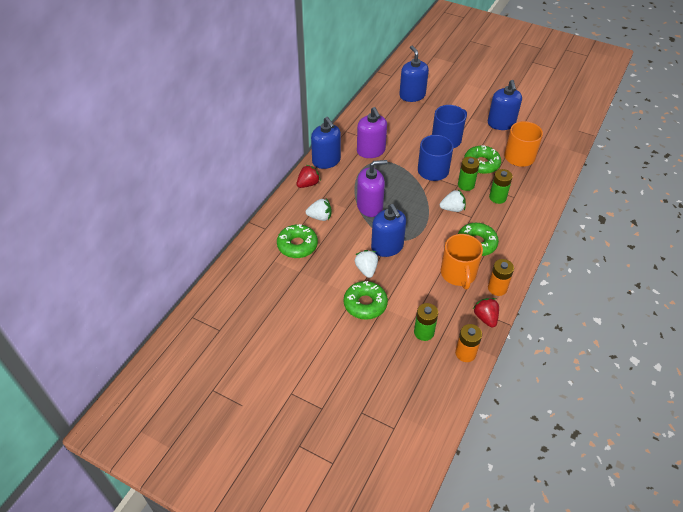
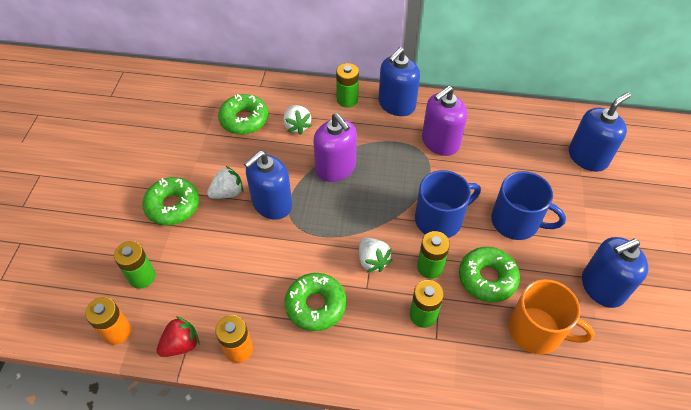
camera: 70 degrees right, 5 degrees up
(308, 184) = (347, 100): red strawberry -> green battery
(458, 274) = (251, 294): orange mug -> none

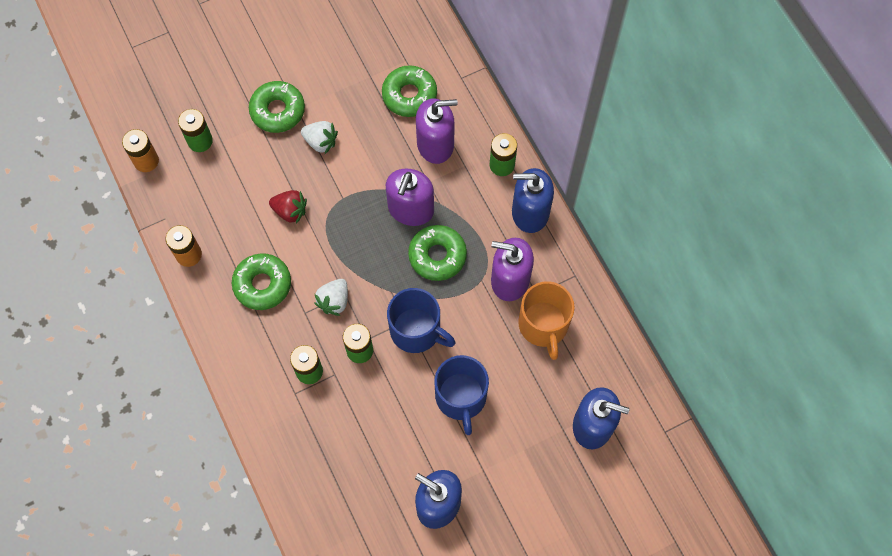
camera: 55 degrees right, 15 degrees up
(181, 344) = (166, 212): red strawberry -> red strawberry (290, 211)
(272, 204) = (334, 184): blue soap dispenser -> none
(297, 126) = (435, 144): white strawberry -> purple soap dispenser
(487, 278) = (381, 403): green donut -> green donut (437, 256)
(536, 330) = (355, 468): orange mug -> orange mug (543, 325)

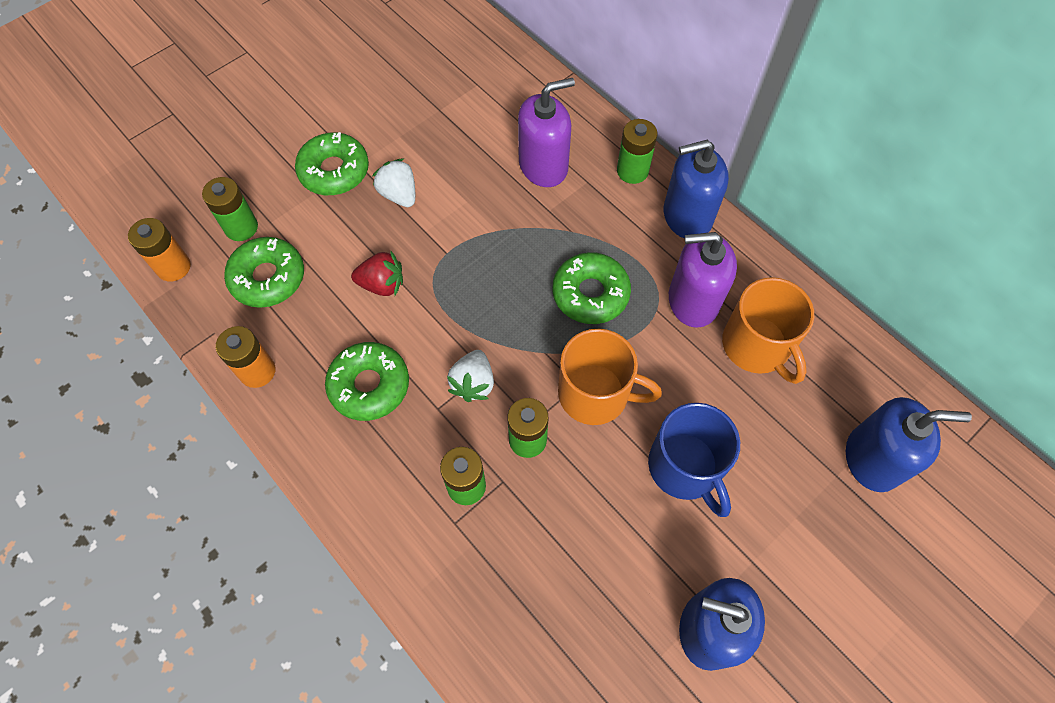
camera: 15 degrees left, 5 degrees down
(320, 142) = (399, 194): white strawberry -> white strawberry turned 135 degrees counterclockwise
(409, 95) = (493, 119): green donut -> green donut (268, 278)
(411, 209) = (538, 246): purple soap dispenser -> none
(416, 330) = (595, 394): blue mug -> orange mug

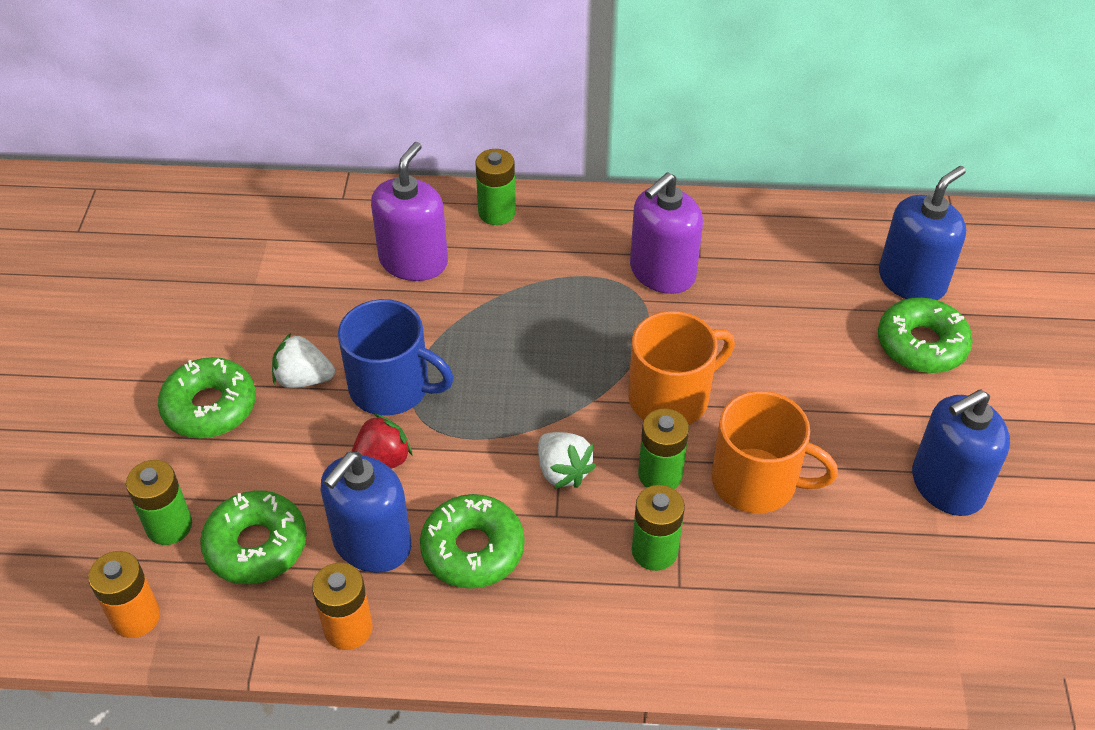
camera: 45 degrees left, 15 degrees down
(590, 294) = (576, 328): green donut -> green donut (921, 344)
(685, 467) = (799, 392): blue mug -> blue mug (391, 387)
(687, 216) = (583, 215): blue soap dispenser -> blue soap dispenser (372, 543)
(756, 346) = (746, 268): orange mug -> orange mug (756, 481)

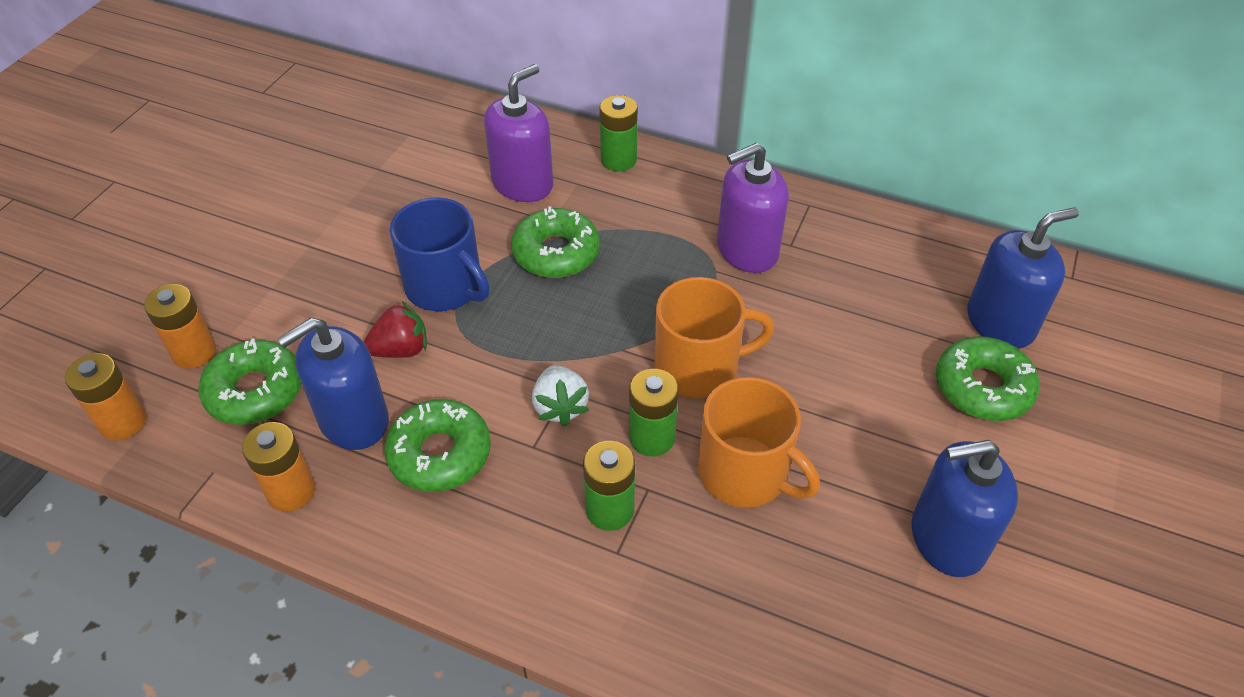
camera: 20 degrees right, 0 degrees up
(169, 526) = (194, 352): green battery -> orange battery
(210, 407) = (284, 261): green donut -> green donut (556, 253)
(303, 379) = (374, 259): white strawberry -> none

